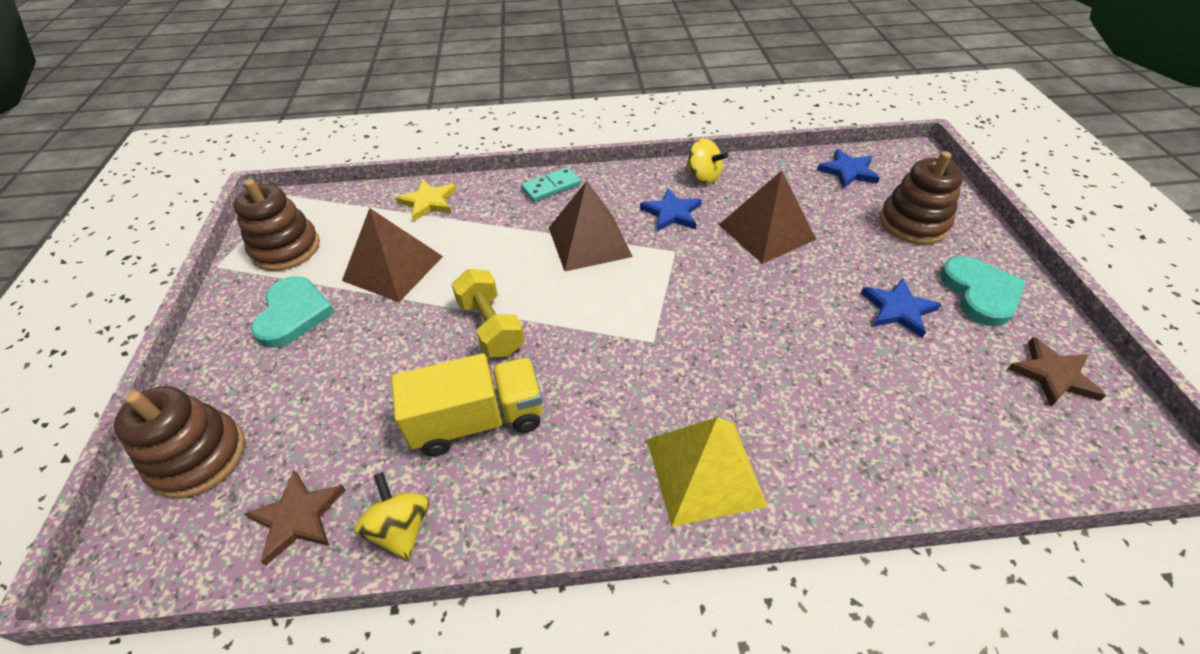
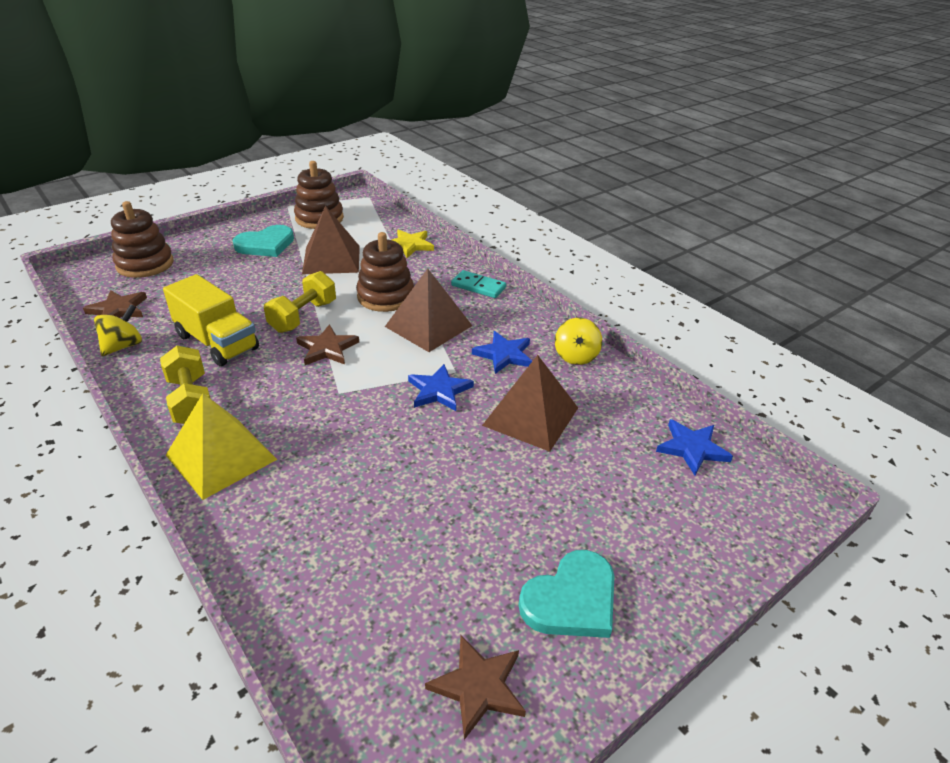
camera: 55 degrees right, 10 degrees down
(569, 326) = (327, 348): none -> brown star
(582, 476) = (191, 401): none -> yellow dumbbell
(898, 309) = (489, 534): blue star -> blue star (439, 391)
(913, 223) = (648, 519): brown stacking toy -> brown stacking toy (385, 296)

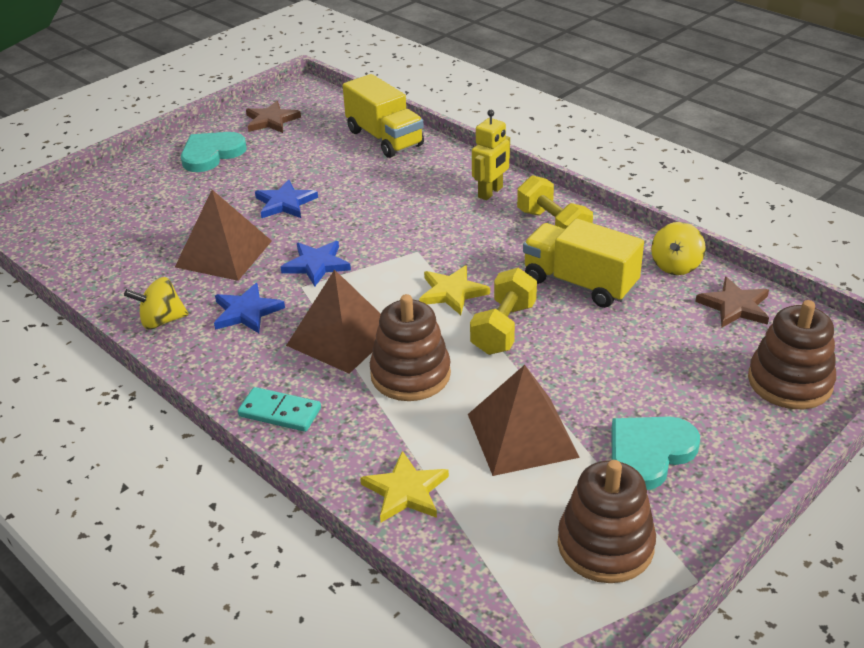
camera: 175 degrees right, 0 degrees up
(221, 457) = (490, 192): yellow pyramid -> yellow robot
(303, 593) = (384, 138): none -> yellow truck
(327, 348) = (452, 292): brown star -> yellow star
(576, 356) = (161, 321): yellow spinning top -> yellow spinning top turned 105 degrees counterclockwise
(692, 448) = (77, 246): blue star -> blue star (285, 203)

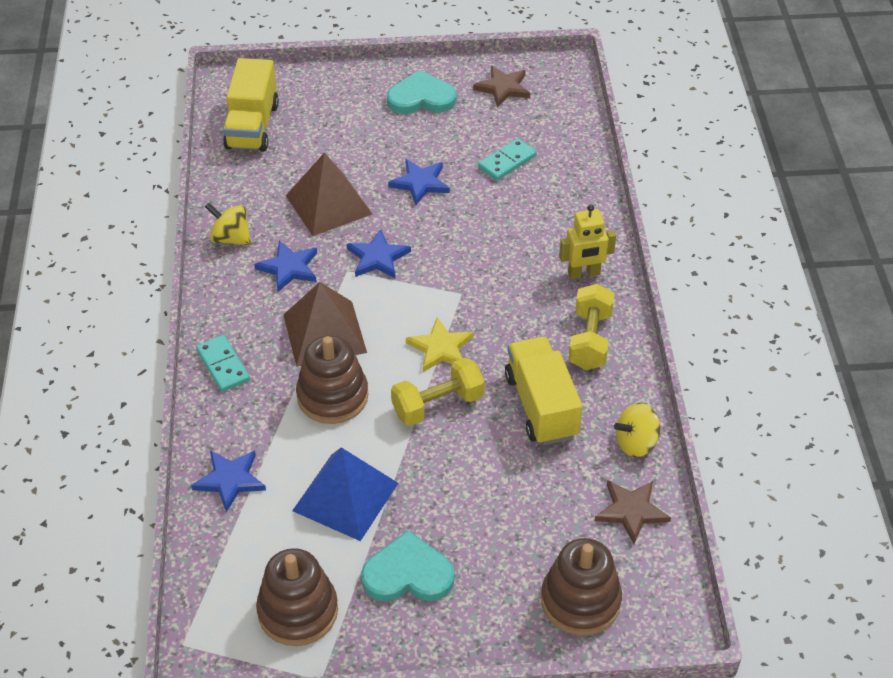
camera: 40 degrees right, 10 degrees up
(337, 159) = (507, 162): none -> turquoise domino
(384, 138) = (568, 162): yellow truck -> yellow truck (252, 126)
(406, 491) = (230, 480): yellow star -> blue star
(522, 435) = (345, 496): brown pyramid -> blue pyramid

